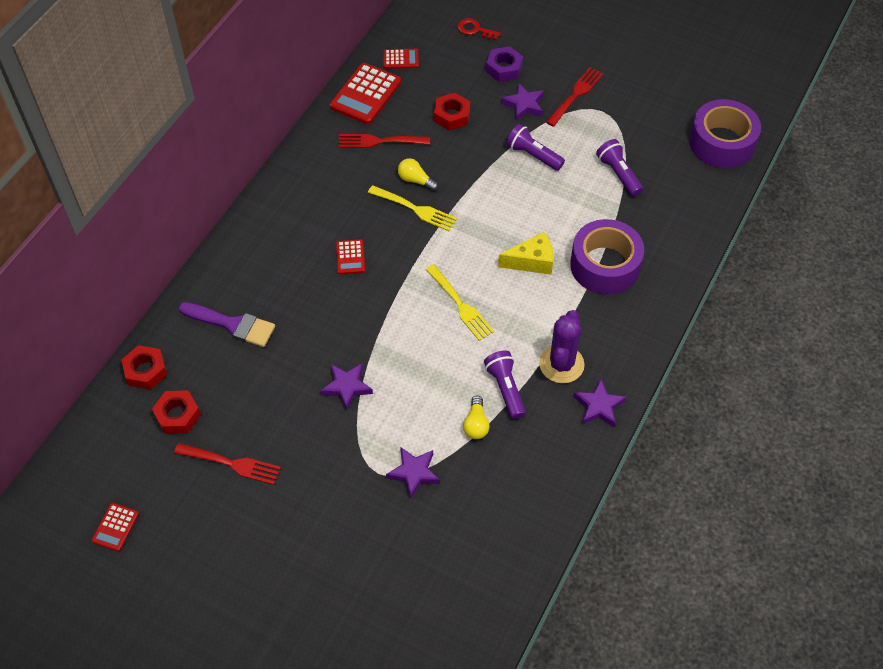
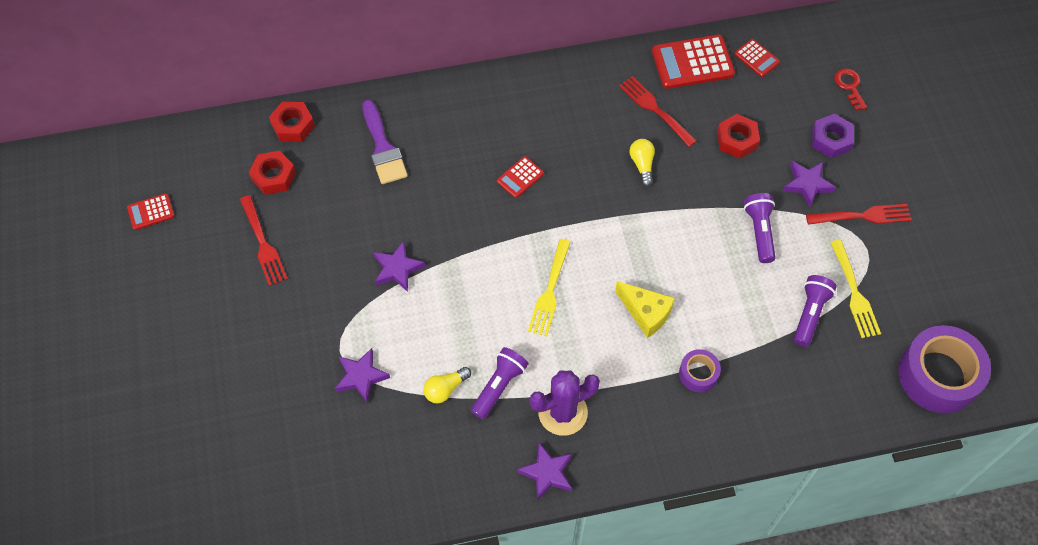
camera: 50 degrees right, 5 degrees up
(415, 209) = (613, 186): yellow fork -> yellow fork (854, 293)
(605, 265) = (698, 374): purple tape -> purple tape, size x0.49

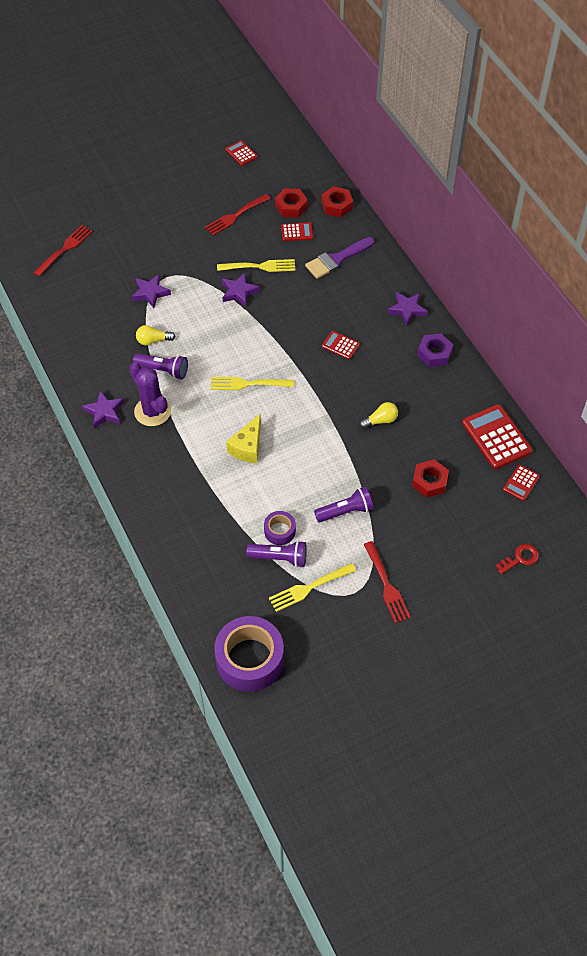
camera: 75 degrees right, 5 degrees down
(320, 180) = (297, 232): none -> red calculator
(363, 235) = (260, 266): none -> yellow fork
(445, 389) = (153, 340): yellow light bulb -> yellow light bulb turned 45 degrees counterclockwise
(655, 109) = (438, 419): red fork -> red fork (65, 249)
(698, 374) = (205, 490): purple tape -> purple tape (279, 531)
(807, 184) = (404, 539): purple star -> purple star (407, 310)
(831, 139) = (457, 551): purple nut -> purple nut (434, 353)

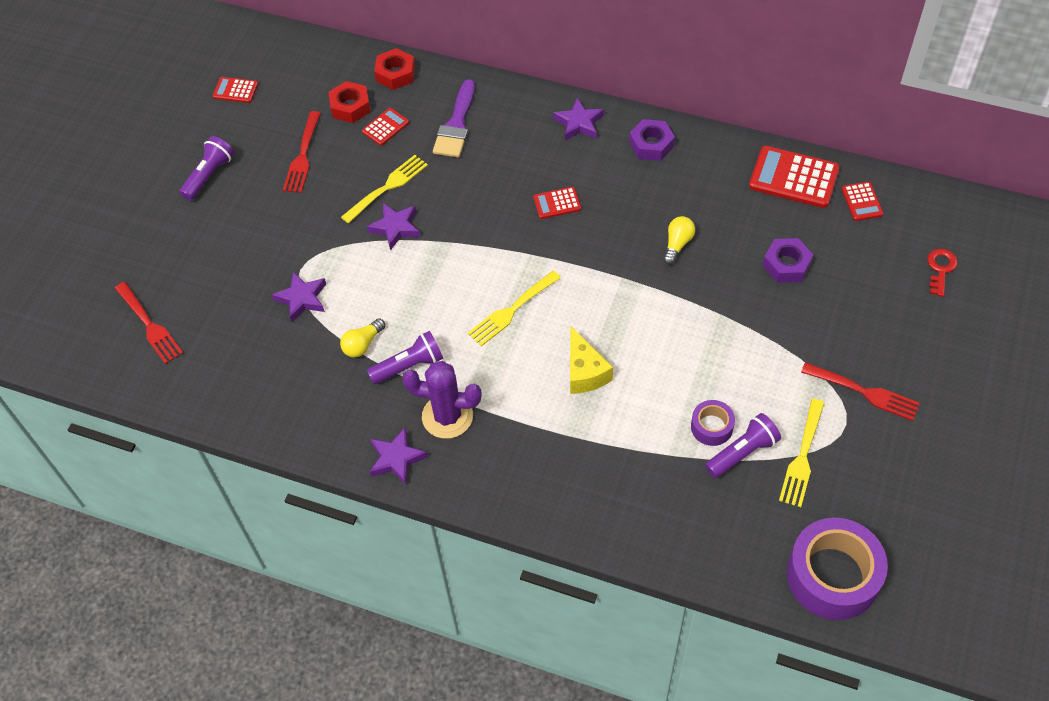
camera: 40 degrees left, 0 degrees up
(65, 249) = (149, 325): red fork -> red fork turned 150 degrees clockwise
(345, 511) = (747, 355): purple flashlight -> purple flashlight (209, 175)
(429, 481) = (786, 265): red nut -> purple nut

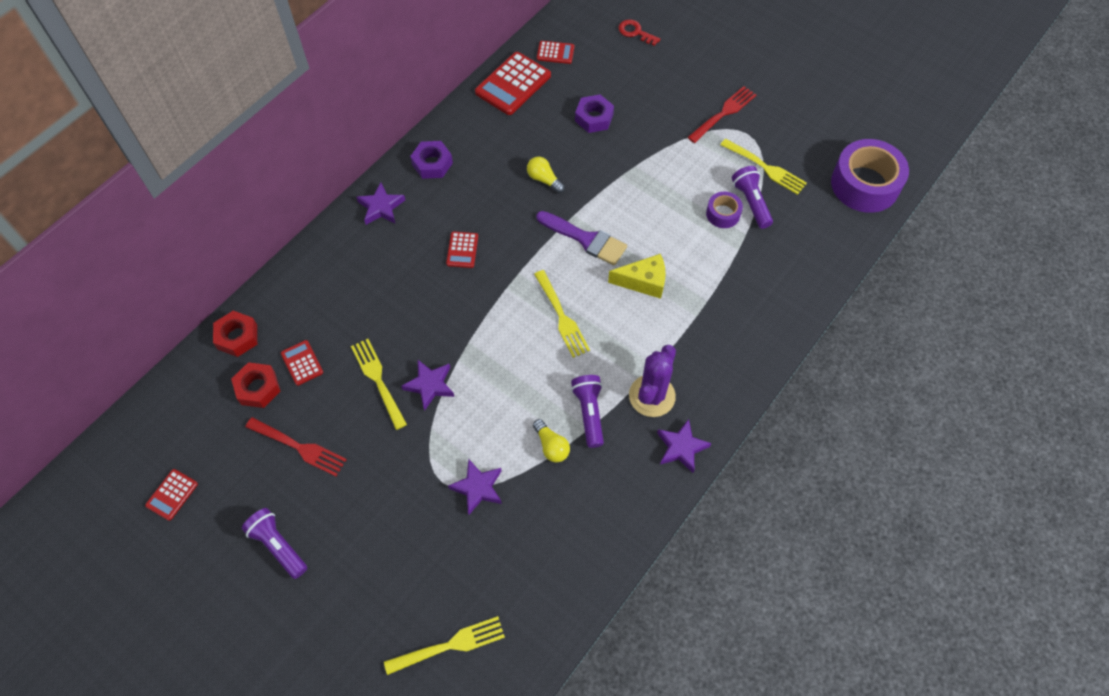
camera: 75 degrees left, 5 degrees up
(149, 325) = (450, 645): red fork -> yellow fork
(456, 125) = (332, 302): purple brush -> purple brush (586, 239)

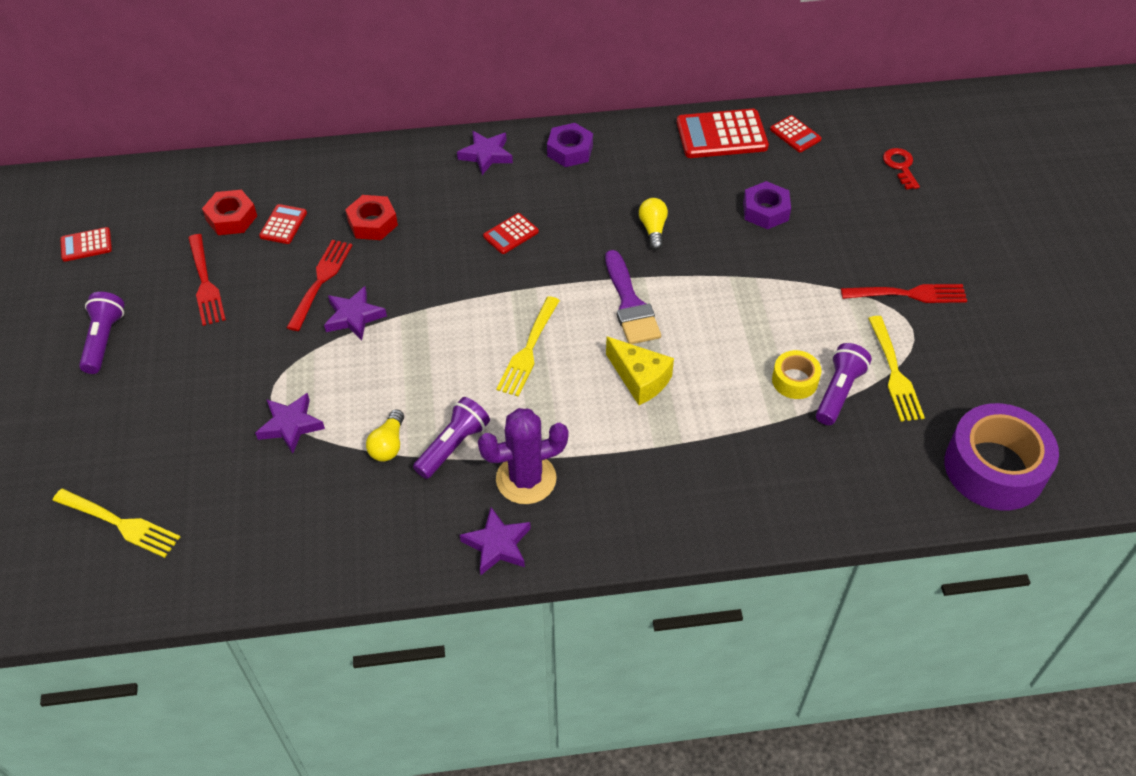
camera: 45 degrees right, 10 degrees down
(237, 337) = (263, 171): red nut -> red nut (372, 223)
(378, 380) = (321, 281): yellow fork -> red fork
(723, 214) = (795, 380): purple tape -> yellow tape

